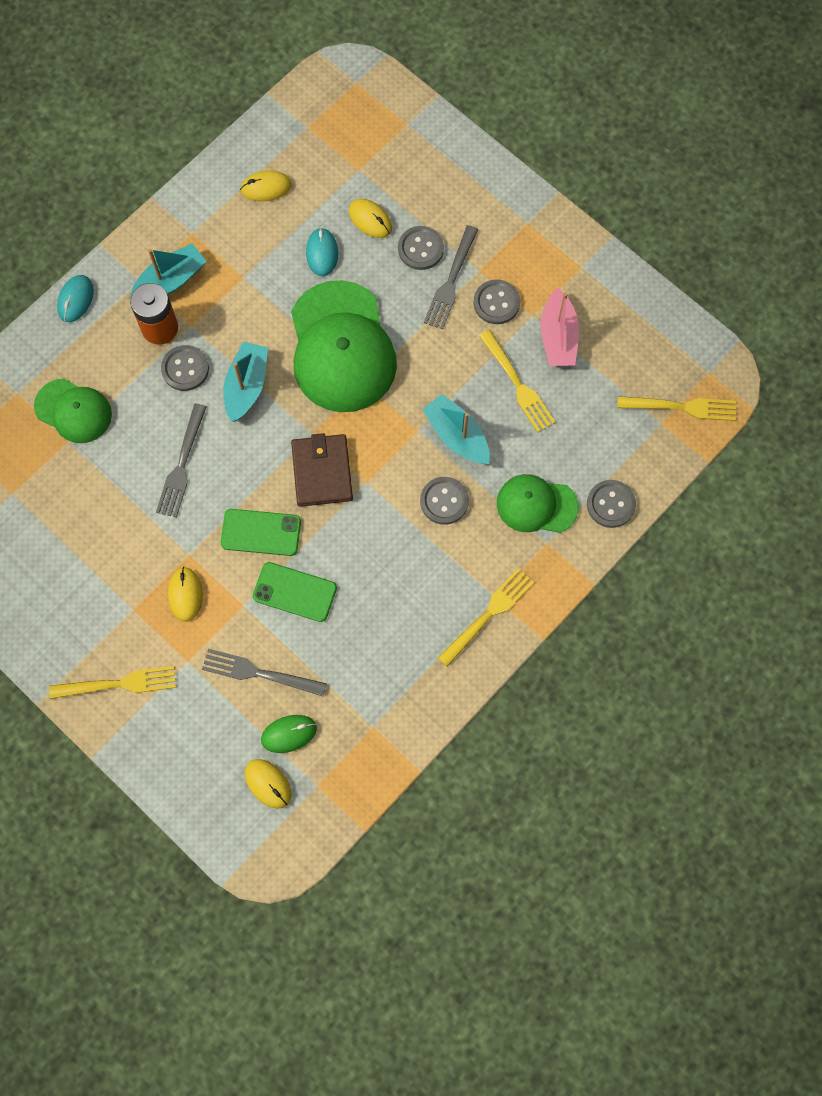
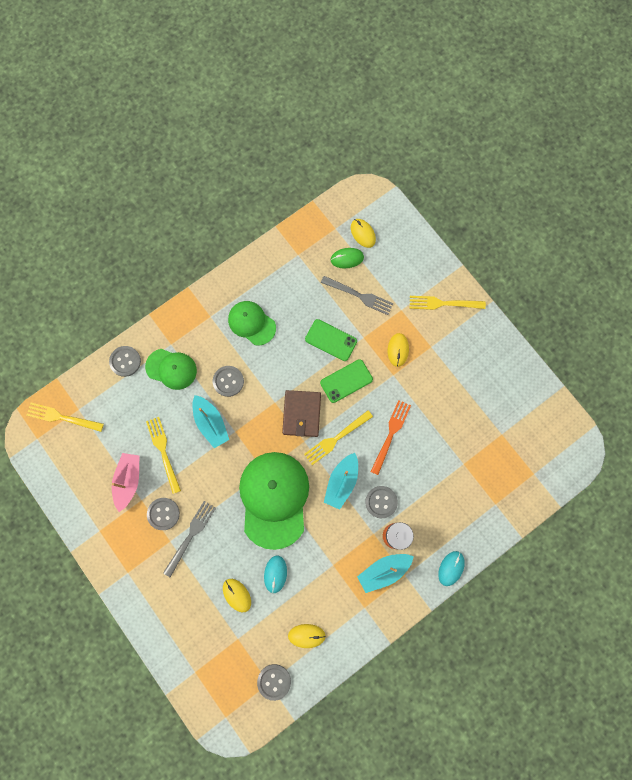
camera: 170 degrees left, 5 degrees up
(73, 411) = (458, 484): green cap -> green cap (251, 323)
(182, 465) = (390, 434): grey fork -> orange fork
(261, 532) = (346, 381): green phone -> green phone turned 45 degrees counterclockwise
(420, 249) = (206, 565): grey button -> grey button (274, 681)
(488, 614) = (217, 307): yellow fork -> yellow fork (336, 438)

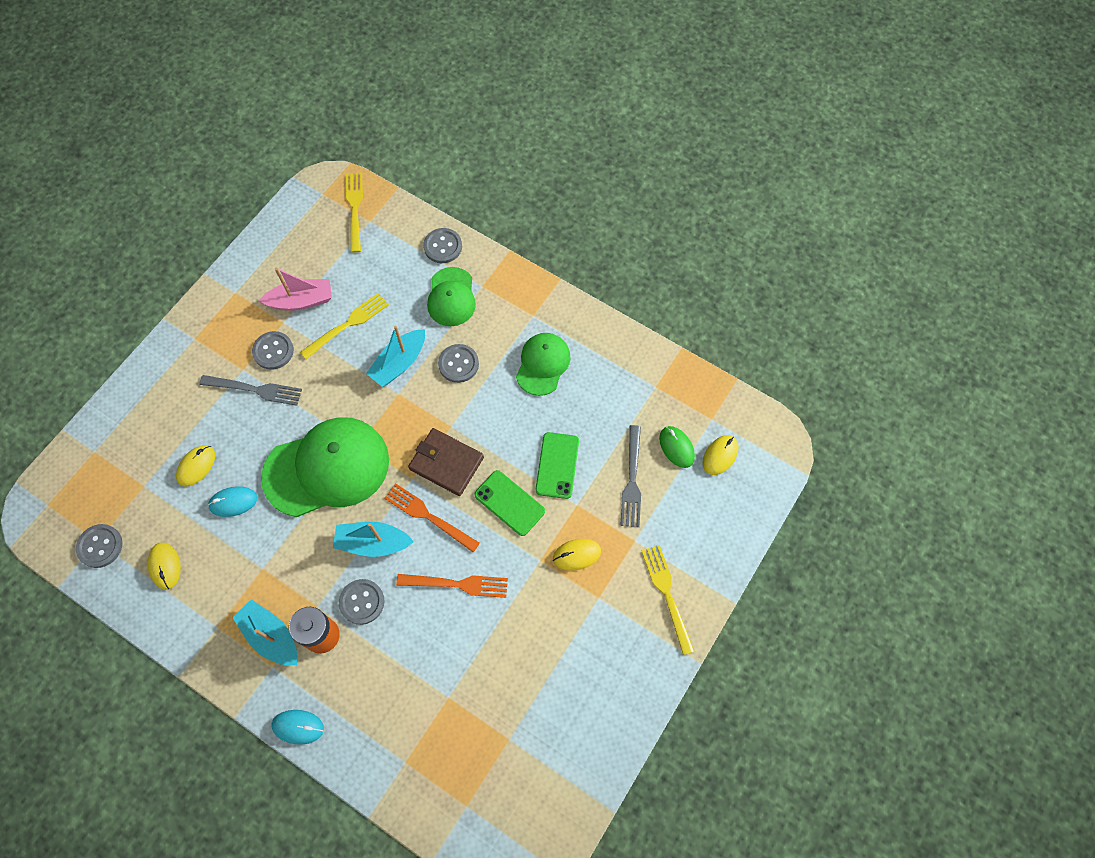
camera: 70 degrees right, 10 degrees down
(301, 414) = (446, 463): brown wallet -> brown wallet turned 45 degrees clockwise
(336, 438) = (428, 516): yellow fork -> orange fork

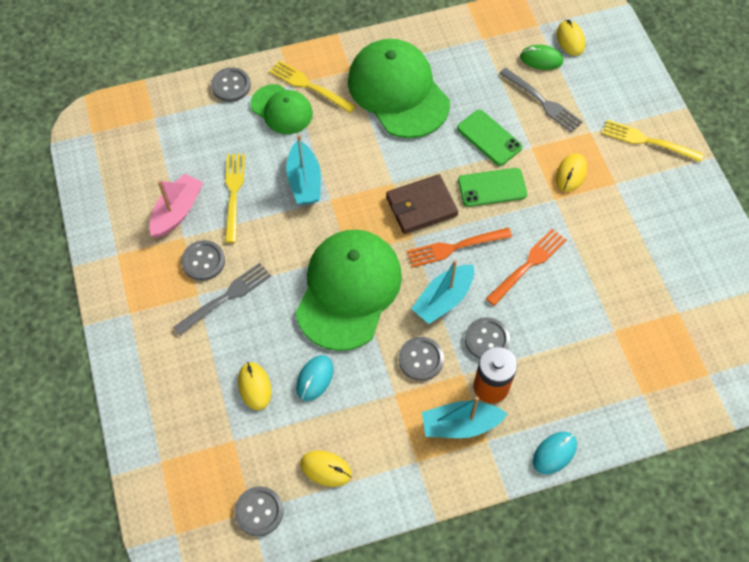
camera: 50 degrees left, 5 degrees down
(354, 208) = (131, 120): yellow fork -> yellow fork (309, 86)
(458, 364) = (344, 143): grey button -> grey button (421, 359)
(543, 364) = (398, 91): green cap -> green cap, size x1.78

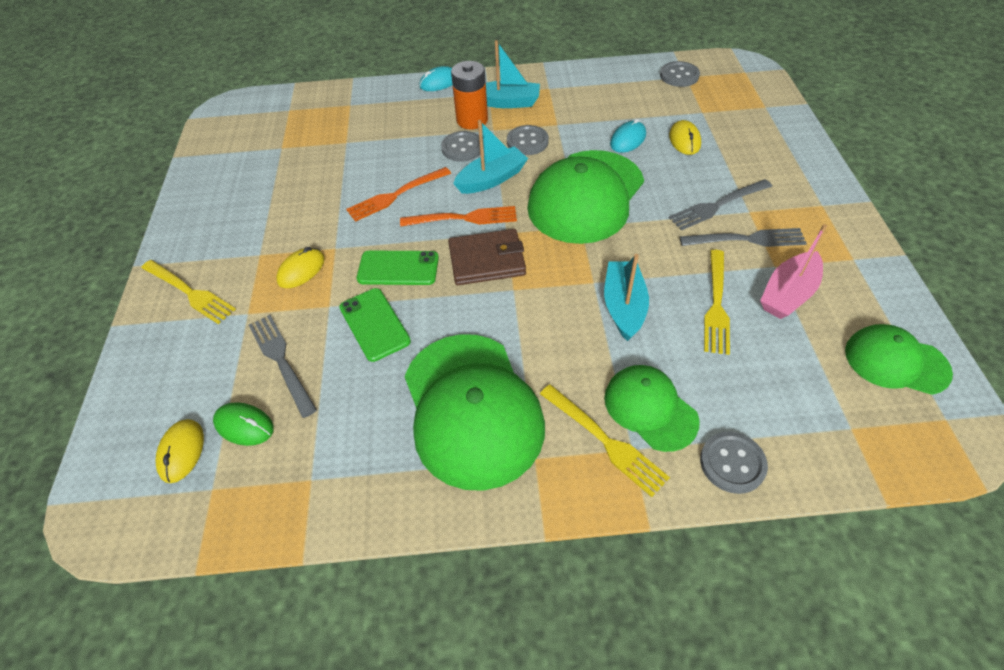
camera: 165 degrees left, 10 degrees down
(111, 167) = (896, 362): none -> green cap
(203, 261) = (747, 239): grey button -> grey fork
(326, 469) = (624, 90): yellow mouse -> none

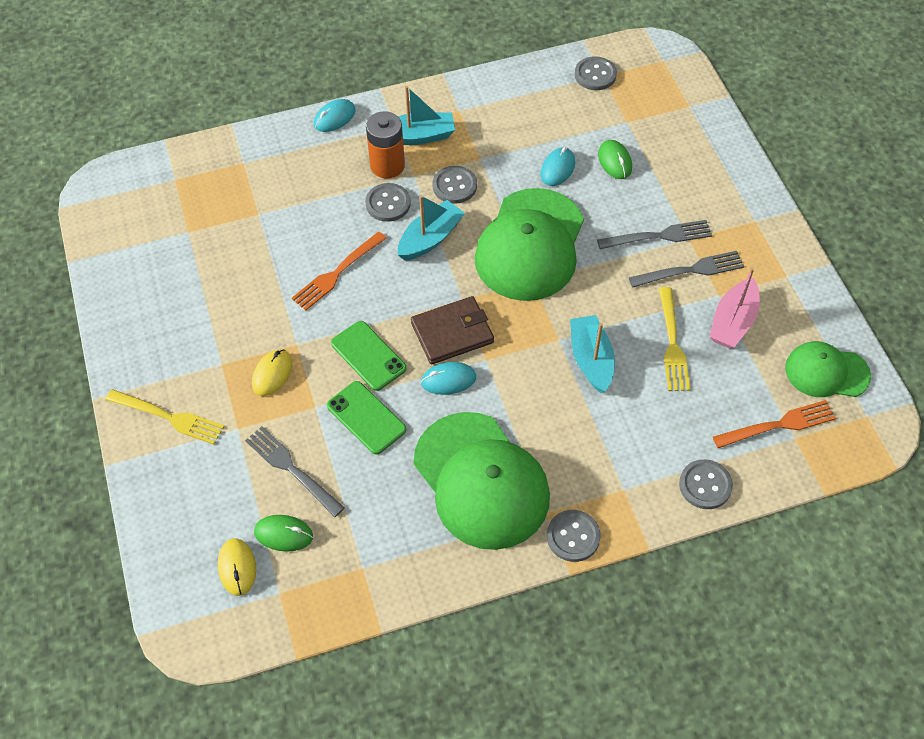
camera: 15 degrees left, 5 degrees up
(398, 268) = (368, 356): green phone -> green phone turned 60 degrees clockwise
(463, 218) = (415, 289): orange fork -> orange fork (778, 425)
(469, 302) = (448, 380): none -> turquoise mouse
(559, 493) = (573, 536): none -> grey button
(605, 441) = (600, 486): yellow fork -> none
(650, 409) = (632, 452): green cap -> none
(684, 140) = (614, 161): yellow mouse -> green mouse
(717, 205) = (658, 236): grey fork -> grey fork turned 150 degrees counterclockwise

